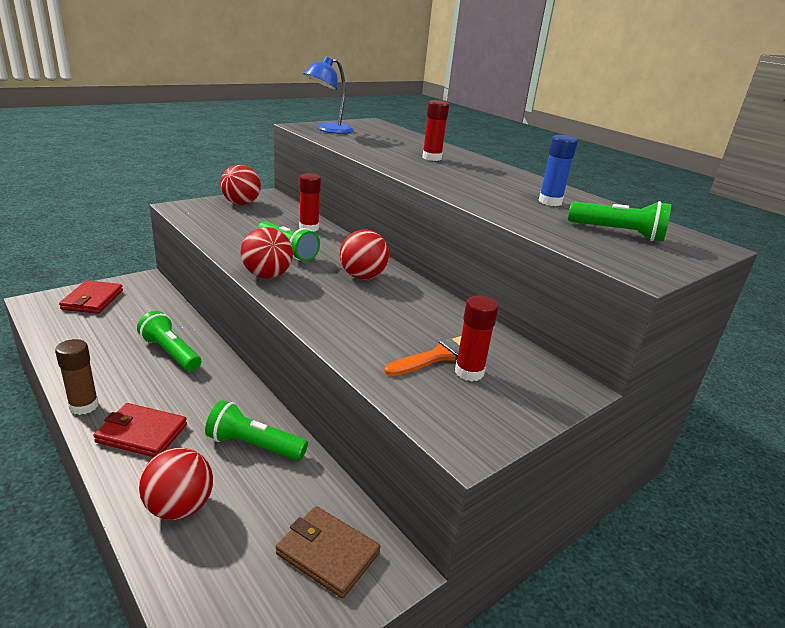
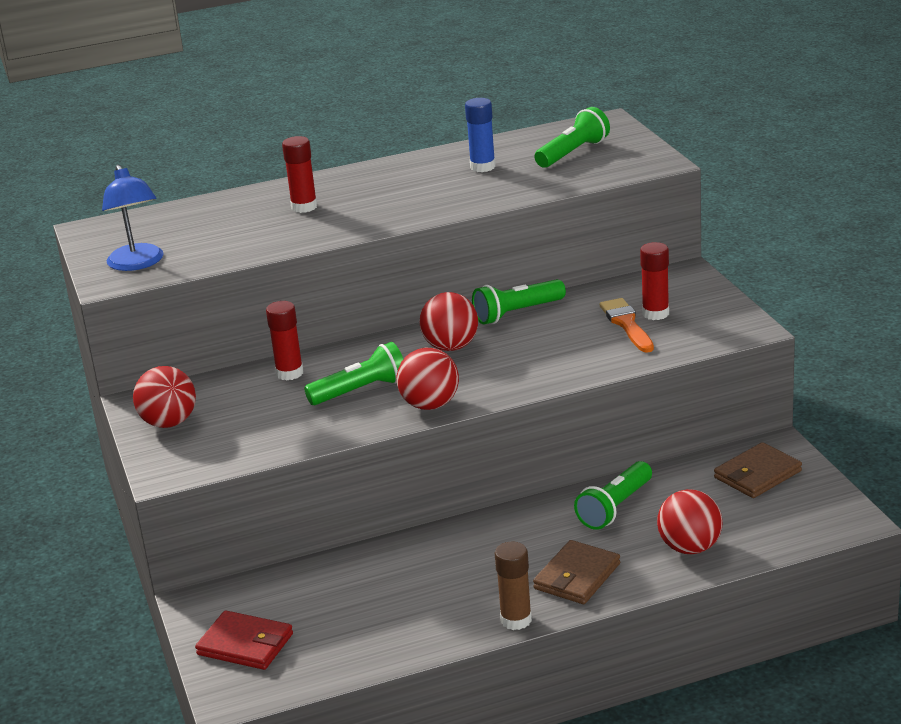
camera: 65 degrees left, 0 degrees up
(141, 433) = (577, 576): red wallet -> brown wallet
(171, 353) = (421, 566): green flashlight -> green flashlight (517, 313)

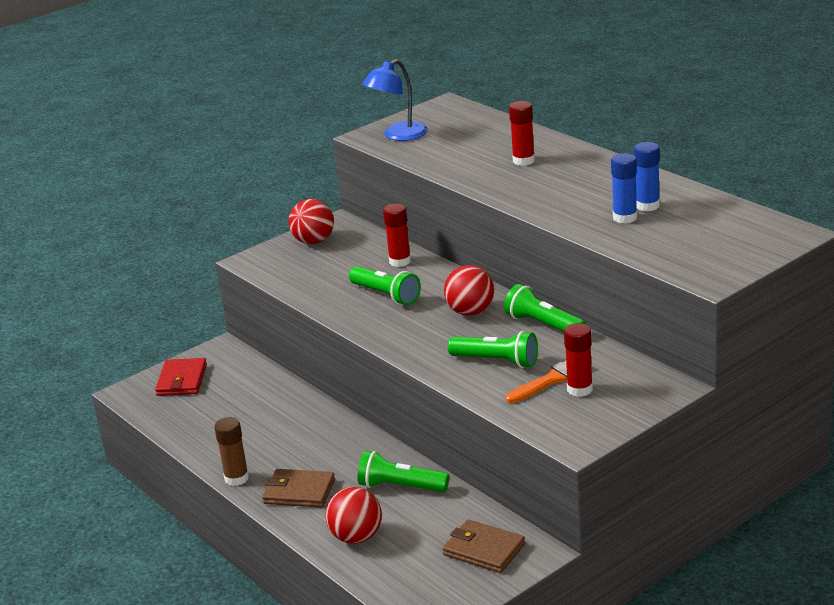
camera: 70 degrees right, 0 degrees up
(430, 405) = (376, 328): red ball -> none
(496, 179) = (625, 218): none -> blue glue stick
(573, 153) = (706, 236): green flashlight -> green flashlight (496, 361)

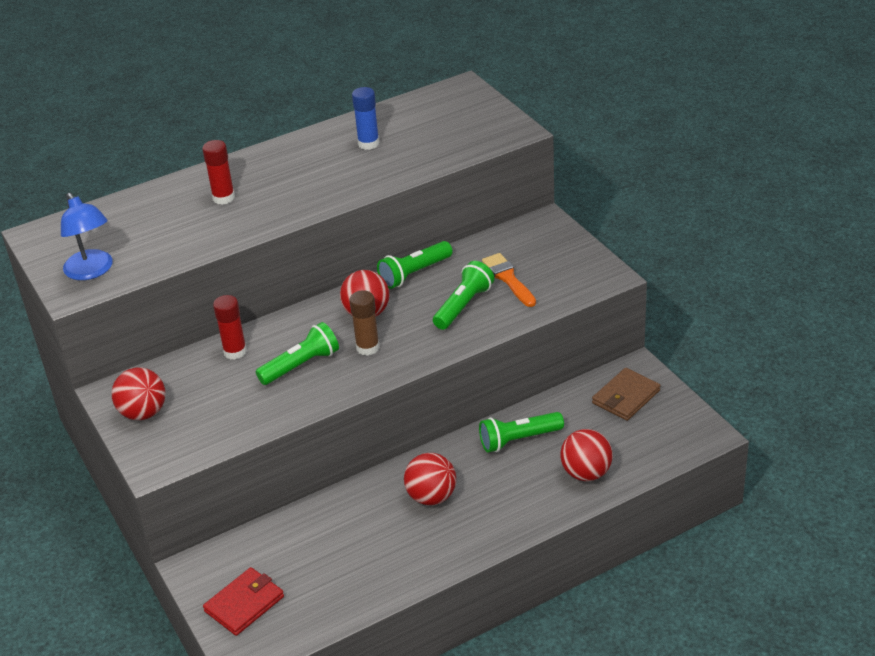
camera: 80 degrees left, 10 degrees up
(182, 380) = (244, 604): red wallet -> red wallet turned 60 degrees counterclockwise
(236, 478) = (461, 556): brown glue stick -> brown glue stick (367, 348)
(299, 492) = (502, 510): brown wallet -> none
(313, 448) = (431, 497): none -> red ball
(401, 486) = (518, 440): green flashlight -> green flashlight turned 45 degrees clockwise
(579, 389) = (529, 266): red glue stick -> none
(625, 218) = (384, 157): blue glue stick -> none

